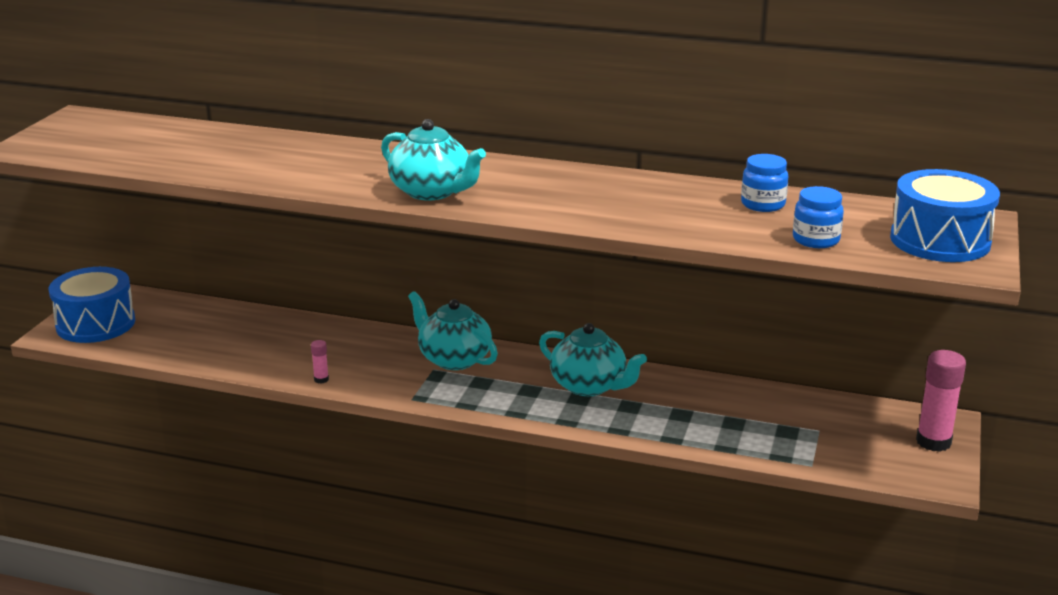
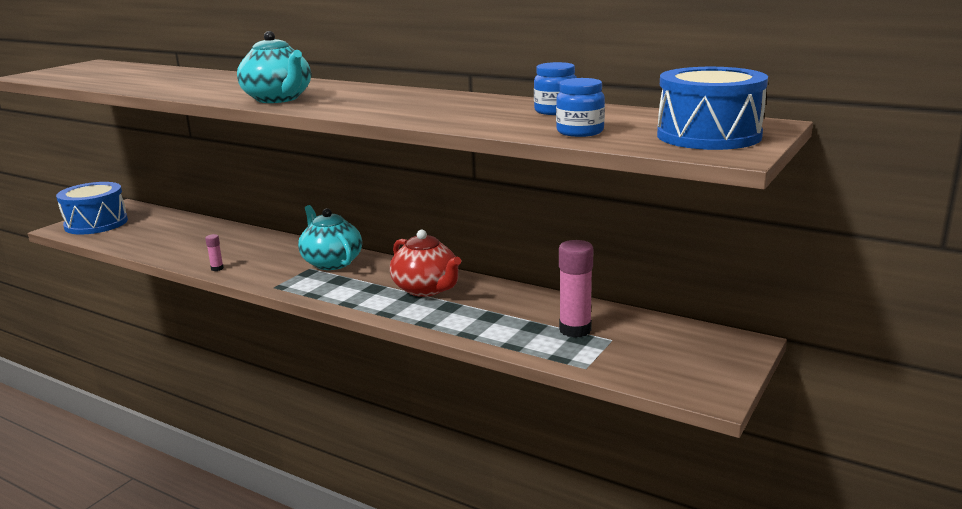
camera: 15 degrees right, 5 degrees down
(589, 386) = (426, 289): turquoise teapot -> red teapot
(933, 442) = (722, 359): pink glue stick -> pink glue stick (575, 330)

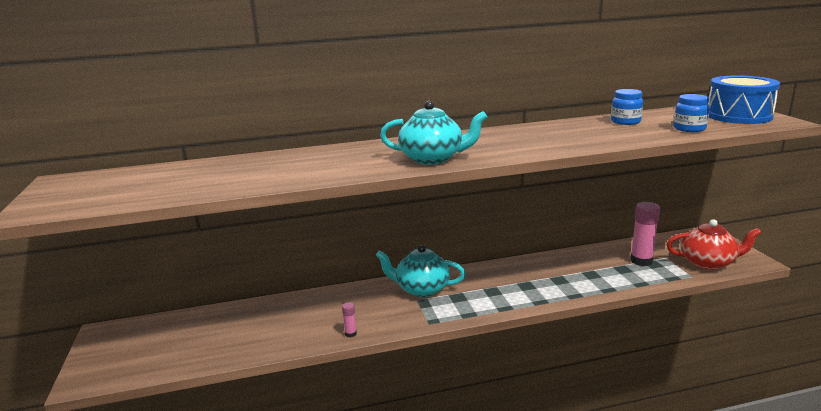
camera: 45 degrees left, 0 degrees up
(96, 223) = (115, 358): blue drum -> none
(426, 289) = (521, 276): red teapot -> red teapot (708, 263)

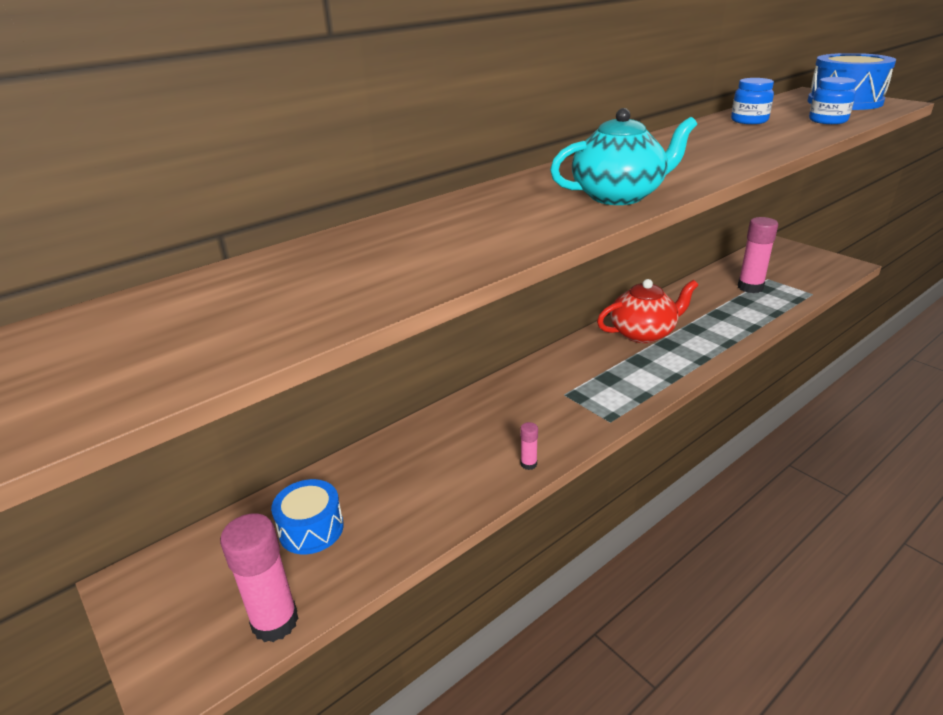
camera: 25 degrees left, 10 degrees up
(145, 370) = (275, 622): none -> pink glue stick
(202, 332) = (311, 529): none -> blue drum
(421, 289) = (555, 379): turquoise teapot -> none
(708, 263) = (811, 275): red teapot -> red teapot (643, 333)

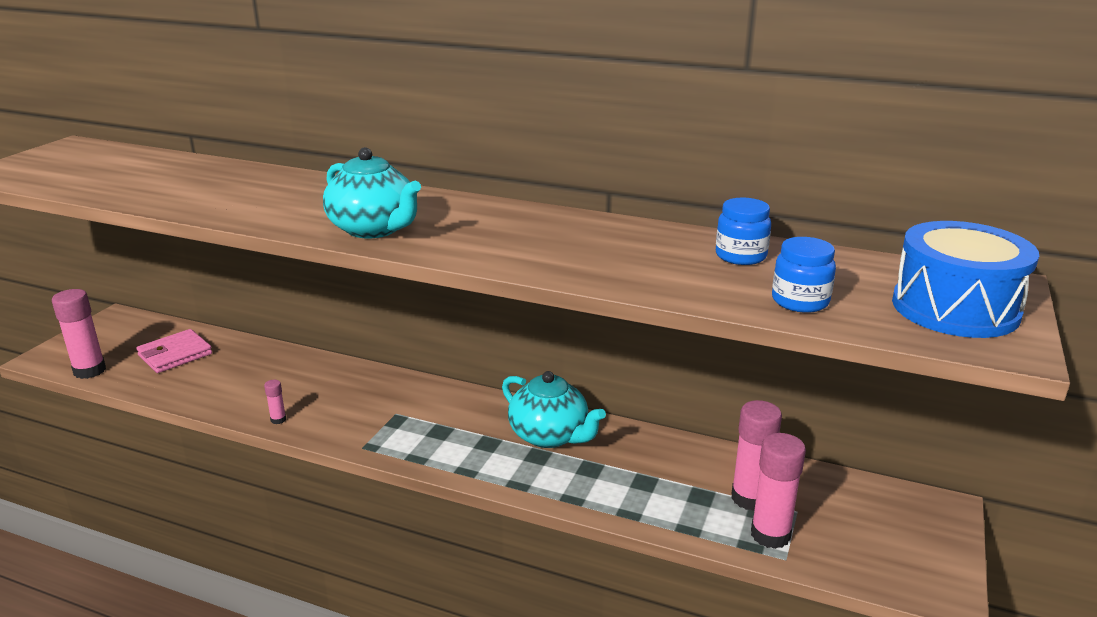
camera: 60 degrees right, 5 degrees down
(311, 529) = (175, 354): blue drum -> pink wallet
(643, 333) = (550, 436): red teapot -> turquoise teapot
(789, 291) = (770, 535): none -> pink glue stick

